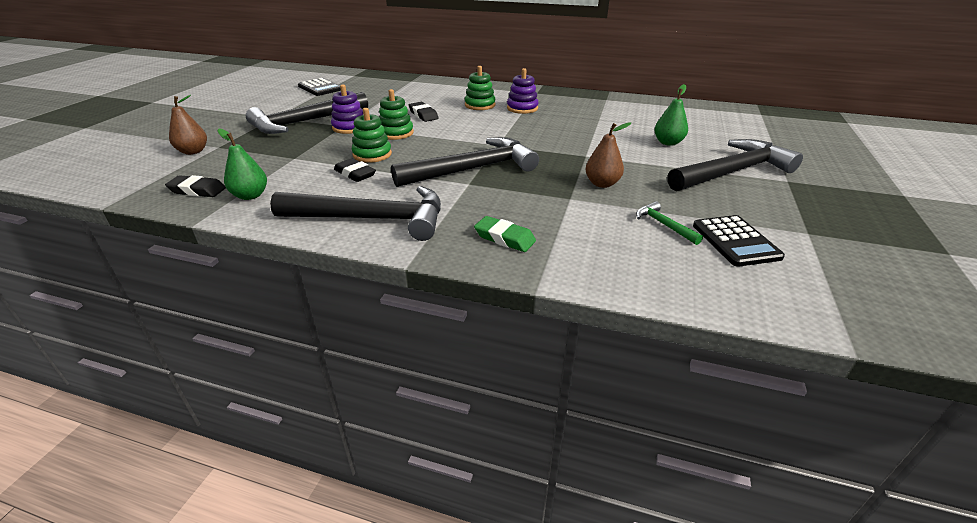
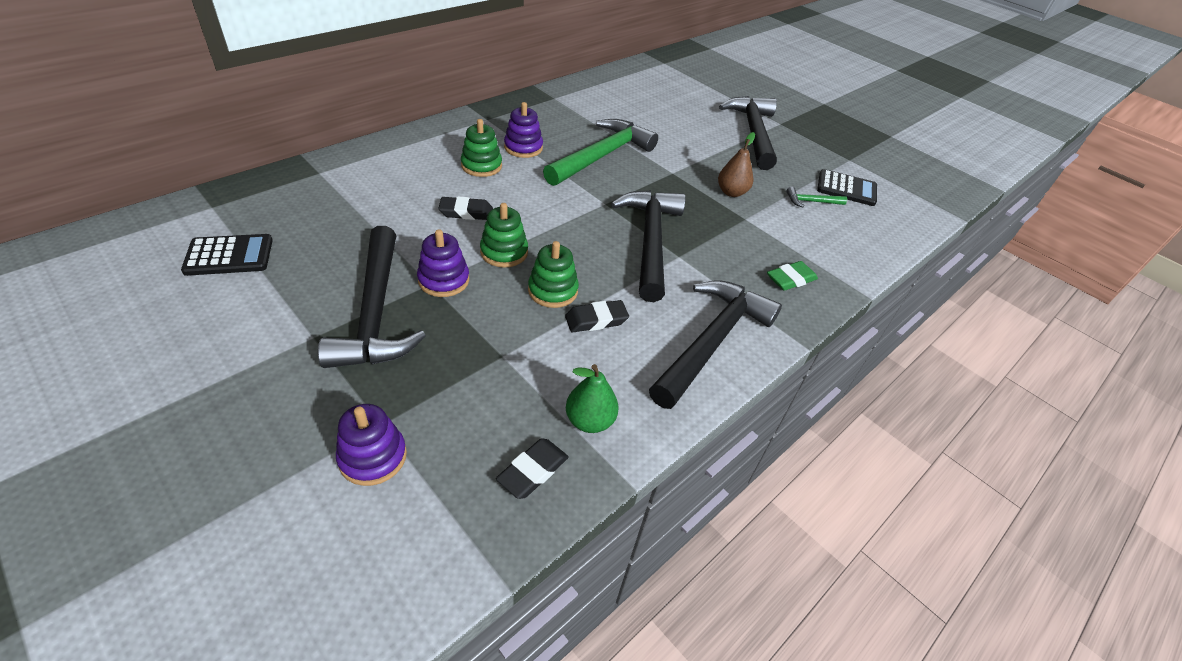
camera: 65 degrees left, 10 degrees up
(193, 151) = (373, 457): brown pear -> purple stacking toy
(558, 129) = (601, 156): none -> green hammer
(668, 143) = (681, 126): green pear -> none

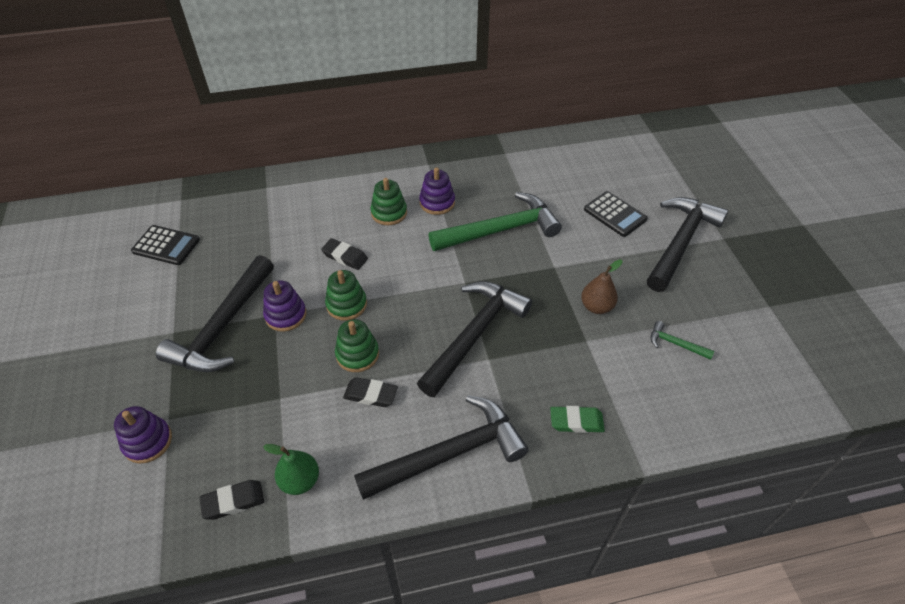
camera: 35 degrees right, 5 degrees up
(846, 189) = (732, 341): black calculator -> black calculator (615, 214)

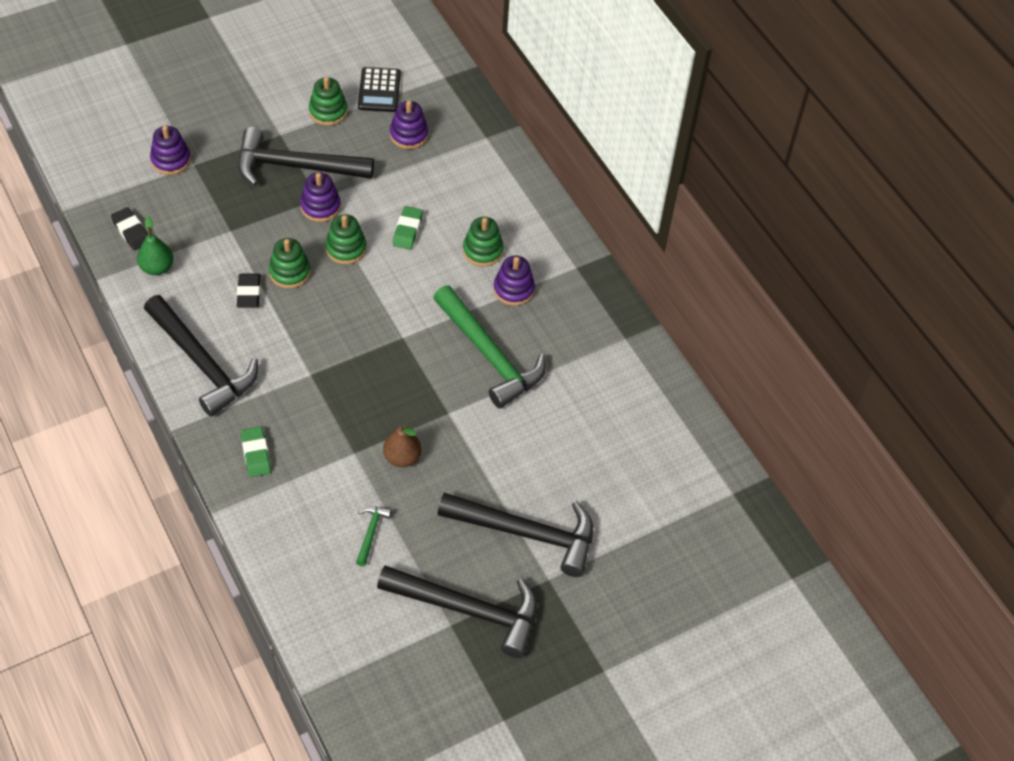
camera: 70 degrees right, 5 degrees up
(167, 288) = (328, 111): none -> green stacking toy
(233, 235) = (409, 135): none -> purple stacking toy
(345, 256) = (407, 230): black eraser -> green eraser
(474, 335) = (336, 357): black hammer -> black hammer (468, 610)
(615, 214) = (552, 463): black calculator -> none

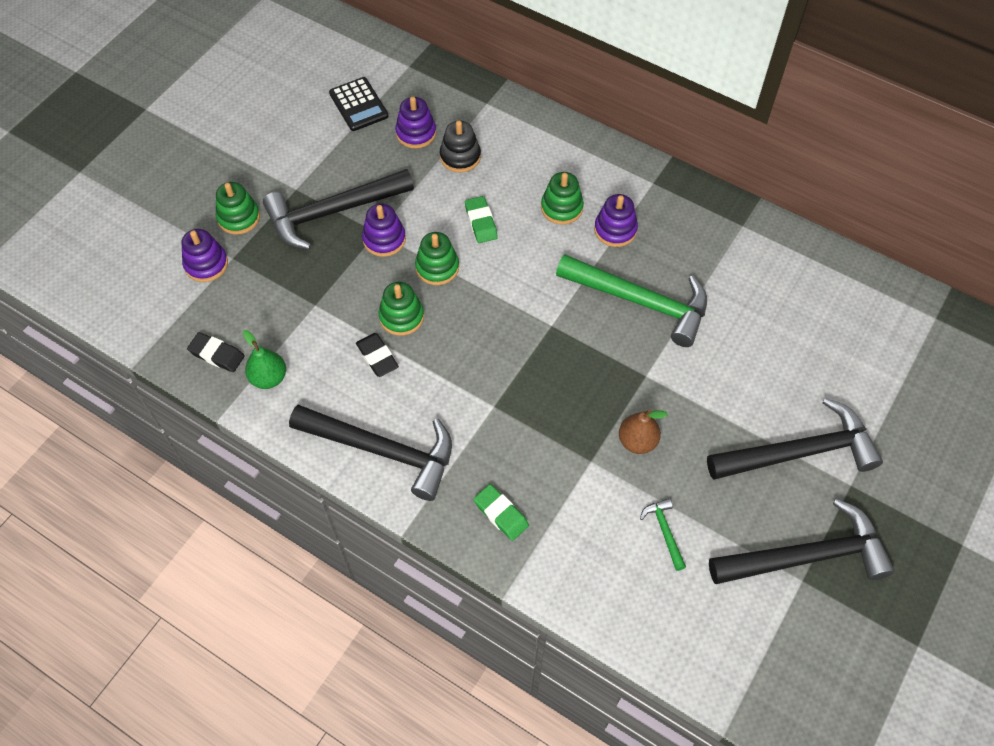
camera: 25 degrees left, 5 degrees up
(328, 111) = (325, 146): green stacking toy -> green stacking toy (239, 217)
(430, 170) = (460, 157): none -> black stacking toy

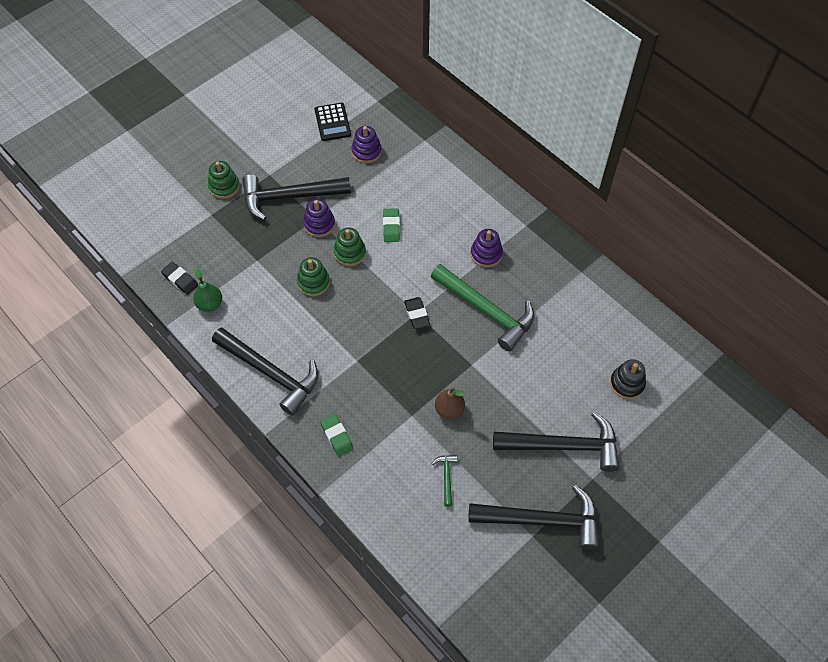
camera: 15 degrees right, 0 degrees up
(206, 264) = (192, 215): purple stacking toy -> none
(377, 357) = (288, 307): black eraser -> black eraser (417, 314)
(460, 157) = (392, 176): black stacking toy -> black stacking toy (627, 383)
(561, 208) = (453, 229): green stacking toy -> none

